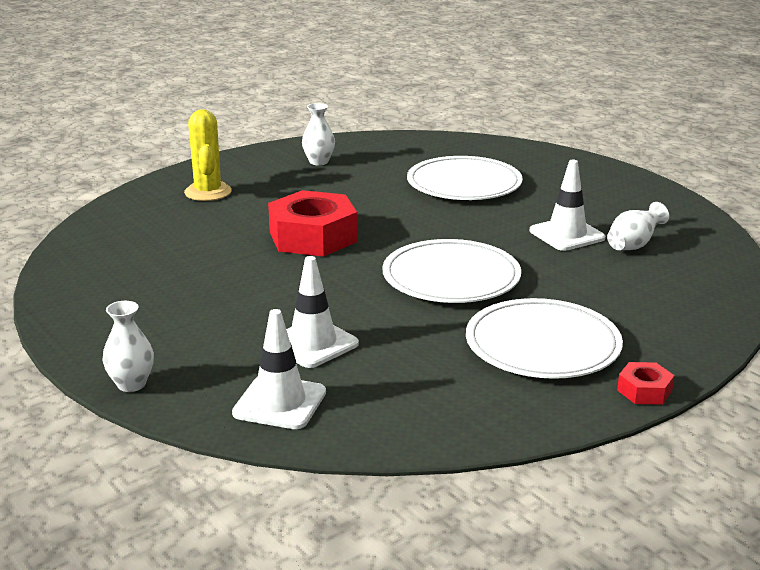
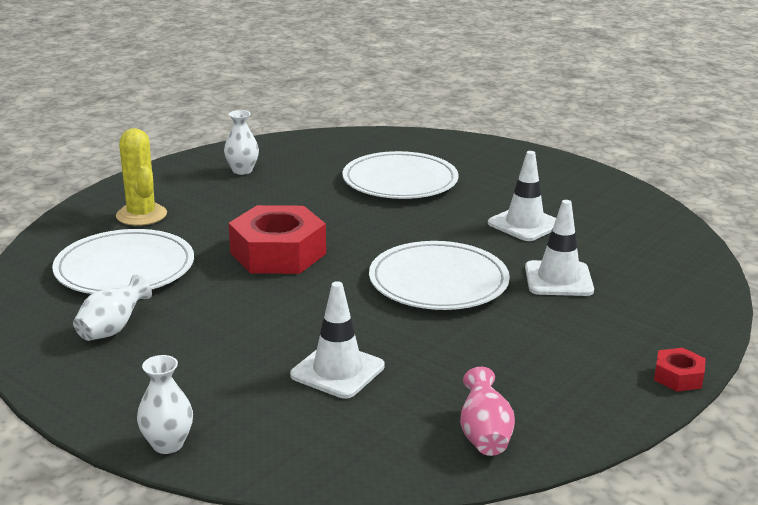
camera: 15 degrees left, 0 degrees up
(280, 403) = (337, 442): white traffic cone -> white traffic cone (558, 279)
(419, 416) = (484, 435): none -> pink vase
(542, 345) = (561, 342): white plate -> white plate (125, 268)
(633, 245) = (591, 229): white vase -> white vase (112, 329)

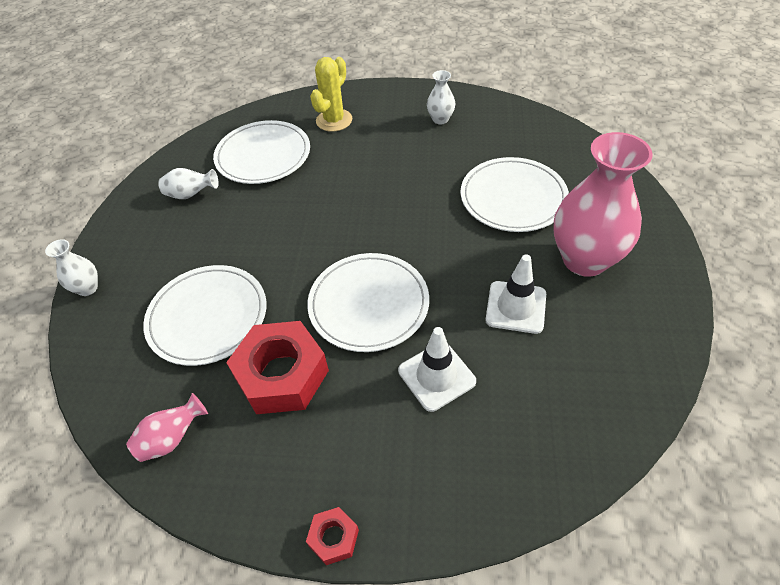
camera: 60 degrees right, 25 degrees up
(278, 253) = (338, 204): red nut -> red nut (282, 375)
(337, 371) = (208, 317): white traffic cone -> white plate
(509, 183) = (584, 259): none -> pink vase

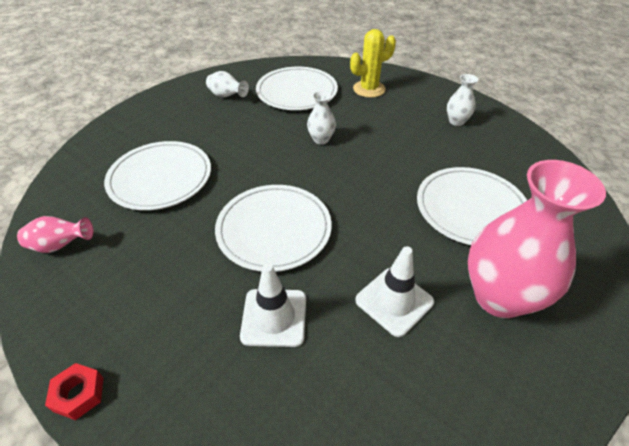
camera: 30 degrees right, 5 degrees down
(88, 288) = (113, 124): white vase -> white vase (321, 139)
(282, 375) = (166, 245): red nut -> none

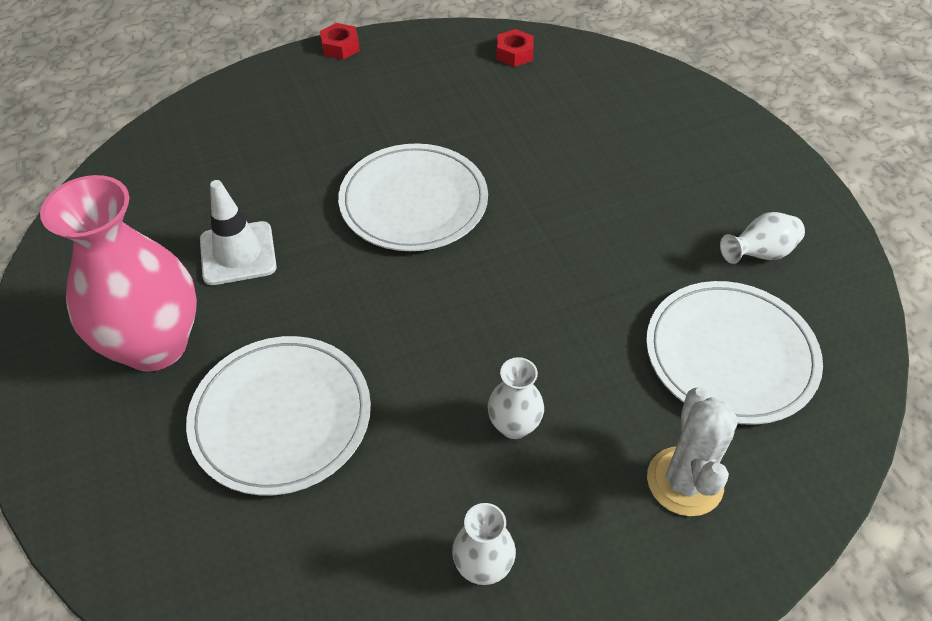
camera: 120 degrees right, 5 degrees up
(61, 245) = (514, 54): pink vase -> red nut
(160, 178) = (578, 136): white plate -> none
(274, 317) = (305, 162): white traffic cone -> none
(321, 139) = (559, 322): white vase -> white vase (514, 425)
(369, 89) = (685, 481): yellow cactus -> white cactus

